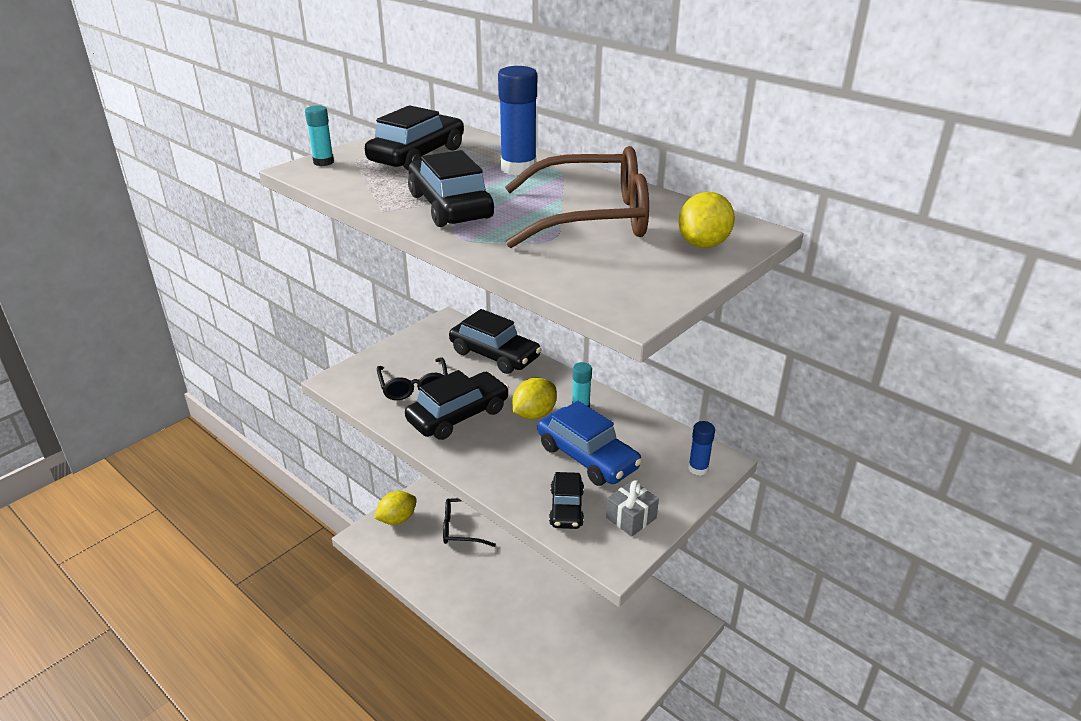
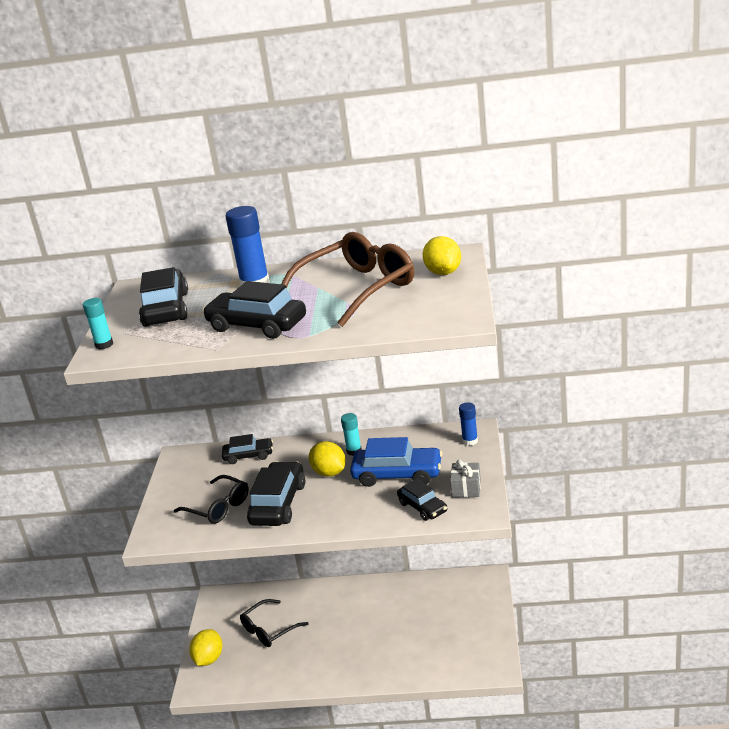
camera: 35 degrees left, 5 degrees down
(494, 355) = (248, 456): black car -> black car, size x0.60
(534, 414) = (329, 473): yellow lemon -> yellow lemon turned 45 degrees counterclockwise

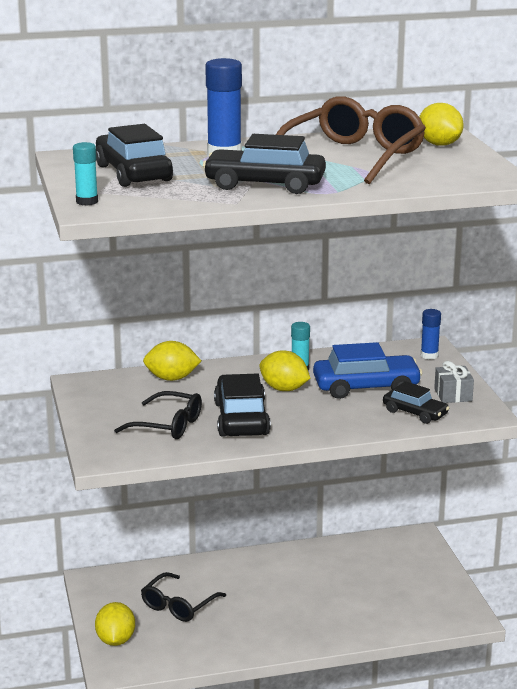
camera: 20 degrees left, 5 degrees down
(248, 456) = (172, 378): black car -> yellow lemon

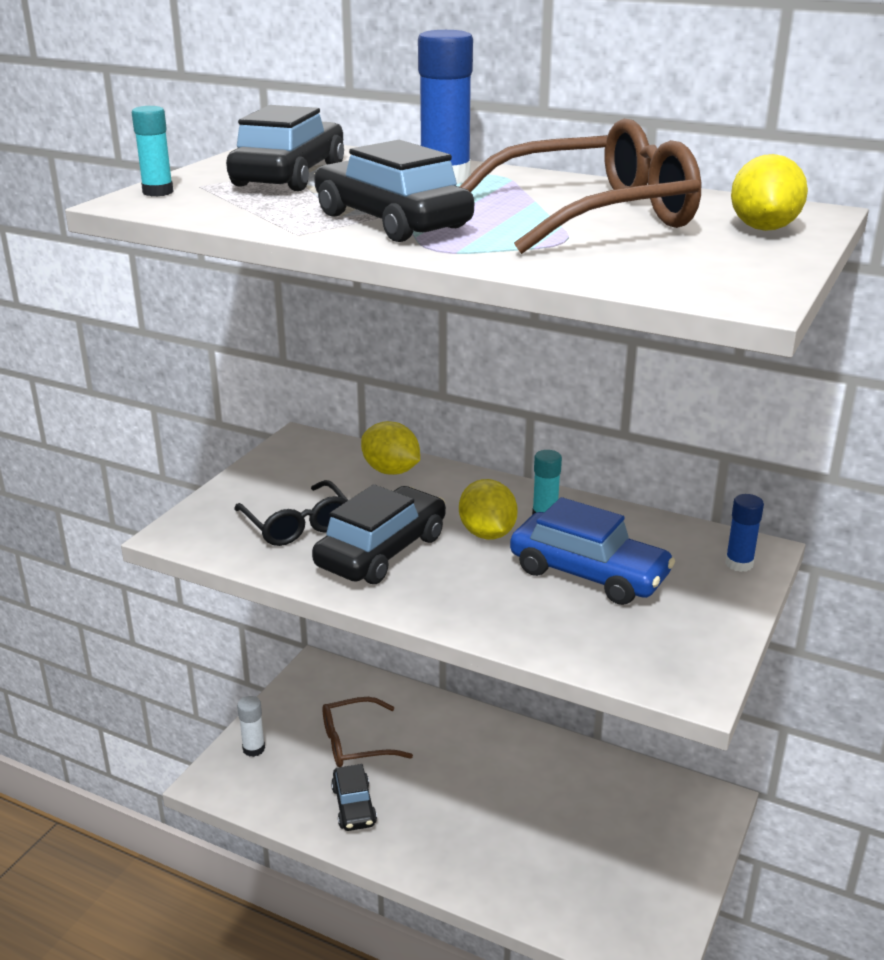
camera: 40 degrees right, 5 degrees up
(115, 640) = (253, 749): yellow lemon -> white glue stick
(178, 605) = (355, 743): black glasses -> brown glasses
(415, 413) = (596, 639): black car -> black car (353, 806)
(453, 395) = (688, 636): grey gift -> none

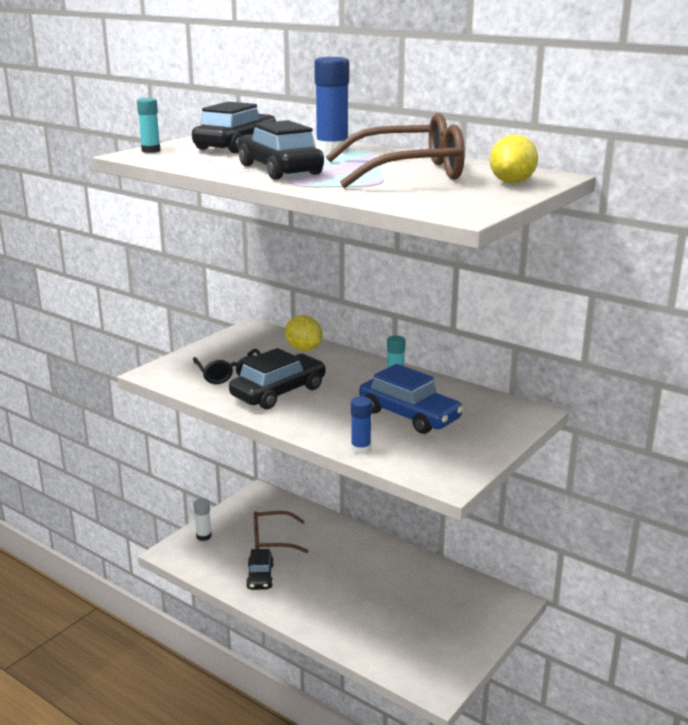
camera: 10 degrees right, 5 degrees down
(487, 534) = (352, 388): yellow lemon -> none
(739, 564) = (515, 418): blue glue stick -> blue glue stick (361, 449)

